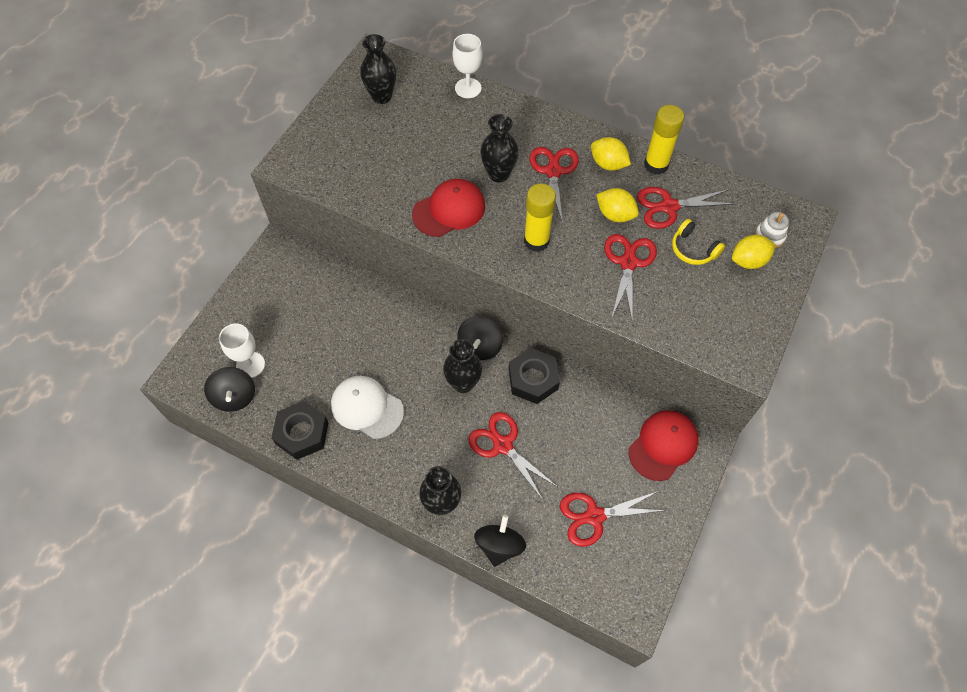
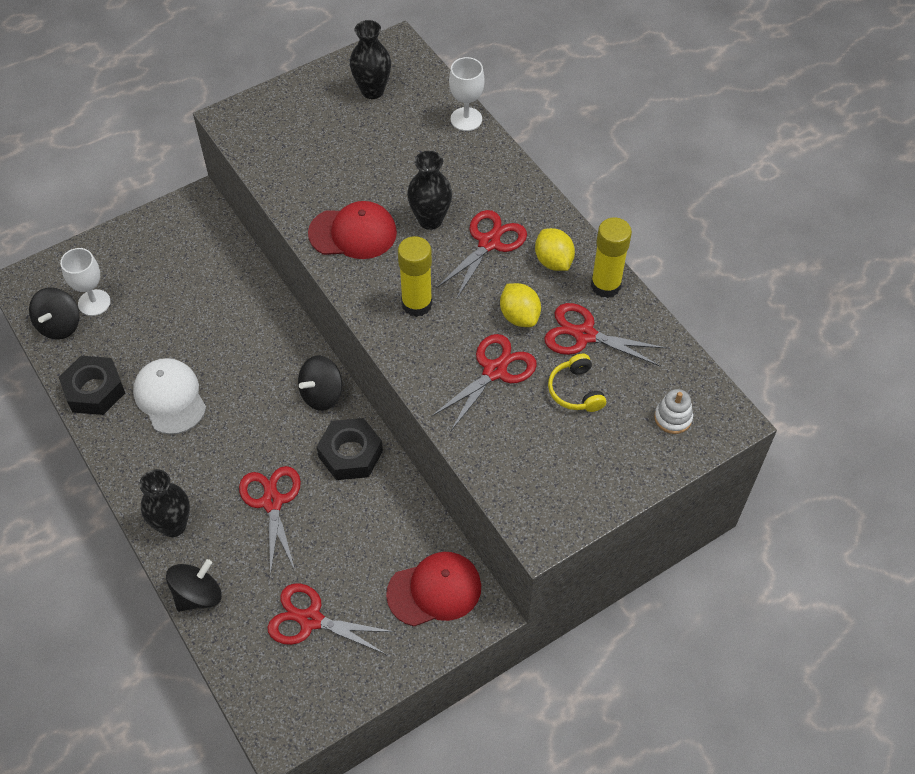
camera: 30 degrees right, 5 degrees down
(463, 383) = (278, 422): black vase -> none
(748, 261) = (627, 432): yellow lemon -> none

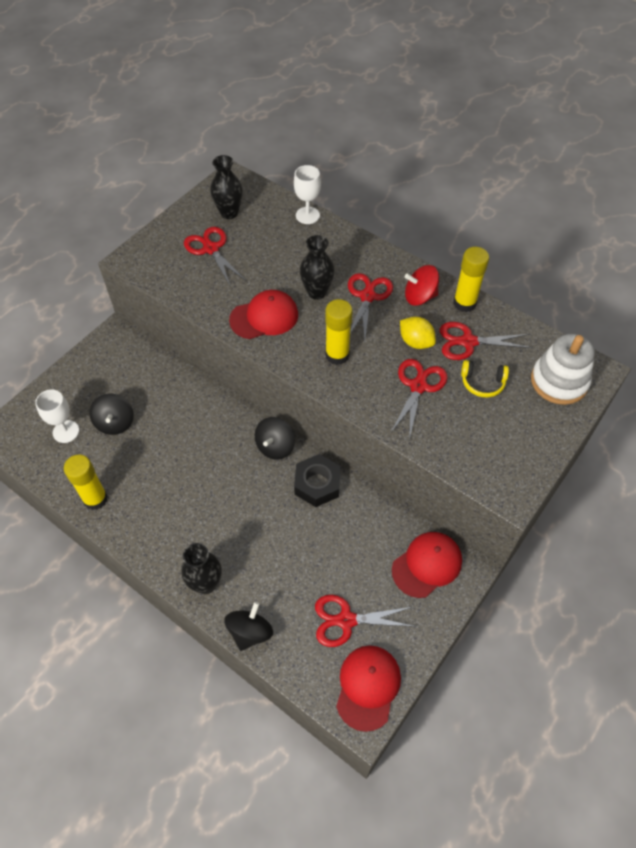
camera: 20 degrees left, 0 degrees up
(59, 325) = (45, 457): black spinning top -> black spinning top (115, 423)
(94, 390) = (95, 499): black nut -> yellow glue stick
(170, 397) = (159, 485): white cap -> none
(272, 502) = (275, 540): red scissors -> red scissors (211, 249)
(300, 701) = (368, 687): none -> red cap
(553, 261) = (419, 297): yellow lemon -> red spinning top
(575, 391) = (482, 383): yellow headphones -> yellow headphones turned 45 degrees counterclockwise
(673, 418) = (559, 381): white stacking toy -> white stacking toy, size x1.98

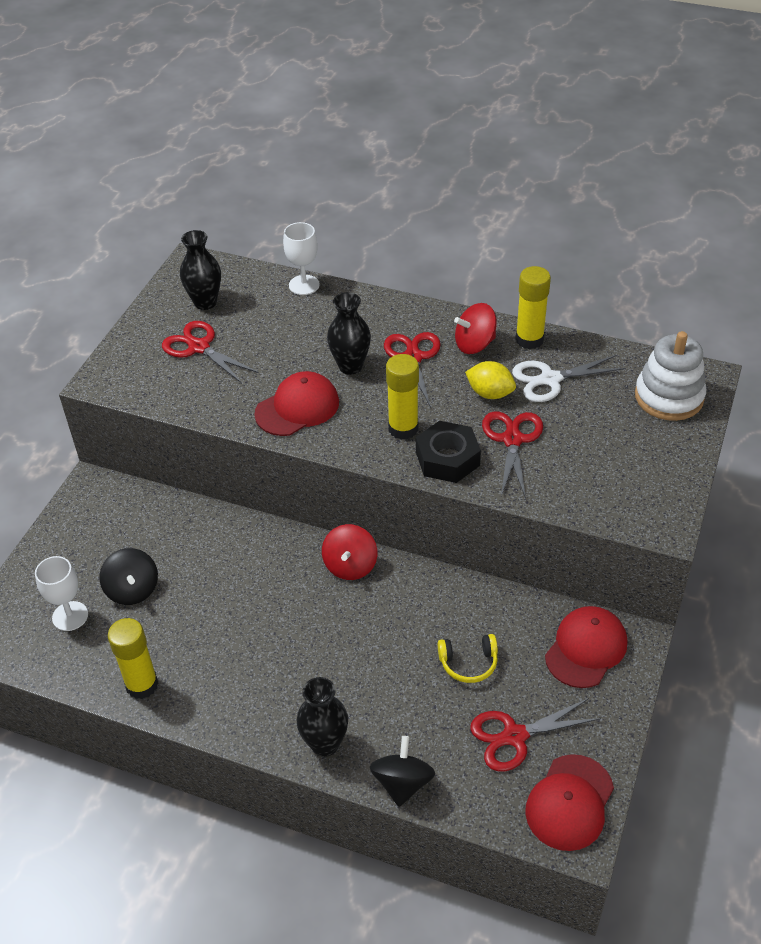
camera: 15 degrees left, 10 degrees down
(275, 447) = (350, 565): black spinning top -> red spinning top
(317, 484) = (419, 594): black nut -> black nut (447, 459)
(368, 687) = (569, 802): red cap -> red cap turned 150 degrees counterclockwise
(468, 342) = (550, 379): red scissors -> white scissors
(482, 383) = (584, 419): yellow headphones -> yellow headphones (468, 663)

